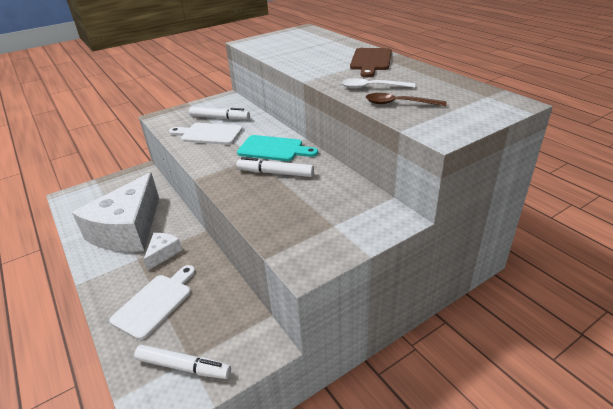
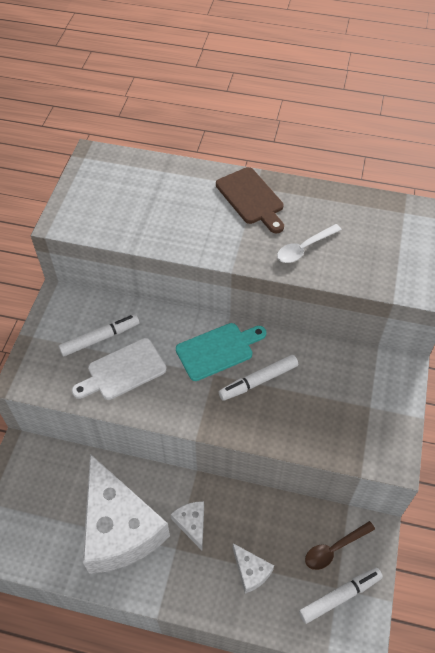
camera: 45 degrees left, 20 degrees up
(155, 303) = (251, 571): white cutting board -> white cheese
(398, 103) = (352, 263): brown spoon -> brown spoon (334, 549)

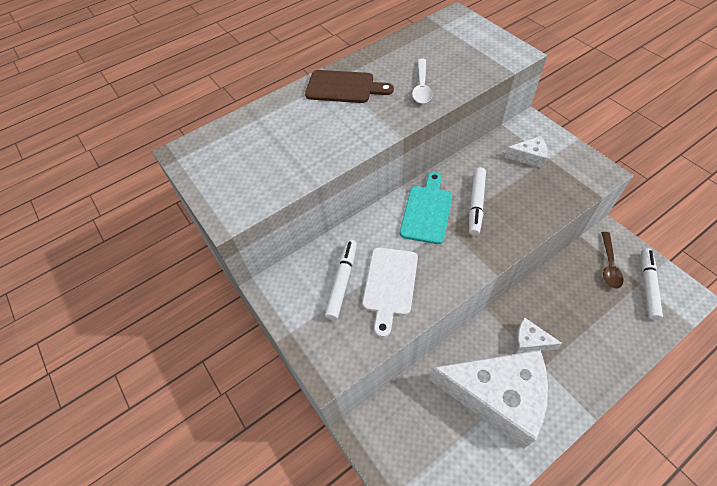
camera: 45 degrees left, 0 degrees up
(251, 571) = (595, 327): white cheese -> white cheese (529, 157)

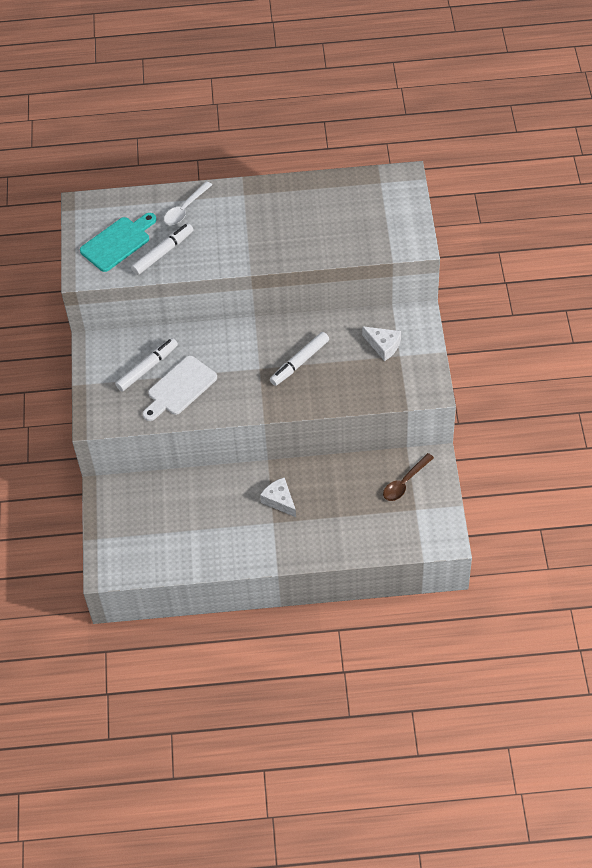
camera: 30 degrees right, 0 degrees up
(344, 87) = (243, 206): brown cutting board -> none
(421, 87) = (304, 237): white spoon -> white spoon (185, 209)
(427, 211) = (255, 348): turquoise cutting board -> turquoise cutting board (118, 242)
(497, 396) = (219, 522): white cheese -> none
(647, 286) = (419, 514): white marker -> white marker (162, 253)

